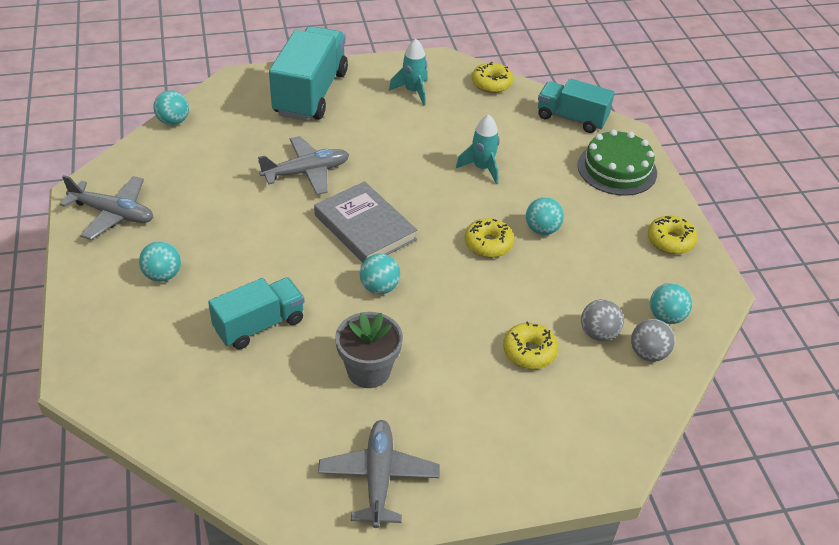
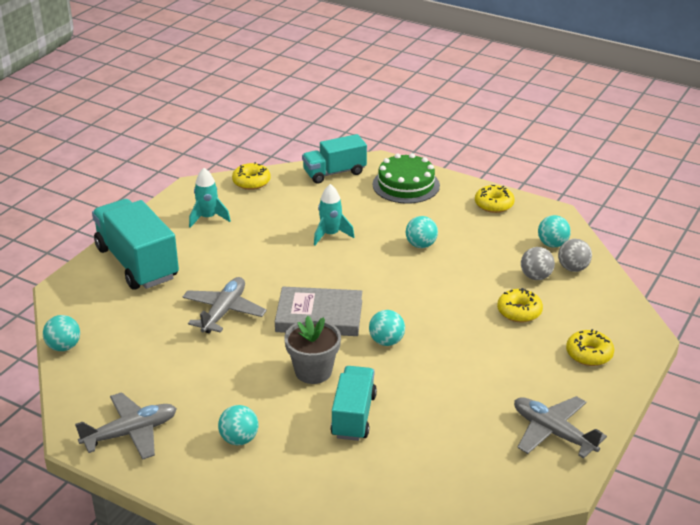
camera: 45 degrees left, 10 degrees down
(368, 371) = (457, 388): grey flower pot -> grey flower pot (313, 371)
(488, 244) = (405, 273): yellow donut -> yellow donut (589, 354)

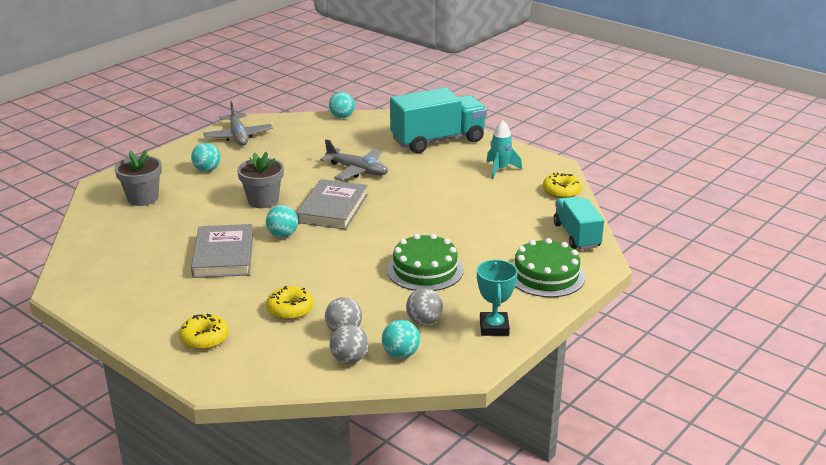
camera: 100 degrees right, 5 degrees down
(330, 235) = (457, 224): turquoise rocket -> none
(331, 480) = (143, 198): none -> grey flower pot
(353, 416) = (201, 212): turquoise truck -> none
(421, 245) = (425, 270): turquoise ball -> green cake
(442, 375) = (223, 255): none -> grey book
(494, 205) = (494, 327): yellow donut -> turquoise trophy
(501, 238) = (424, 321): none -> grey ball
(553, 433) = (119, 297): grey plane -> none

